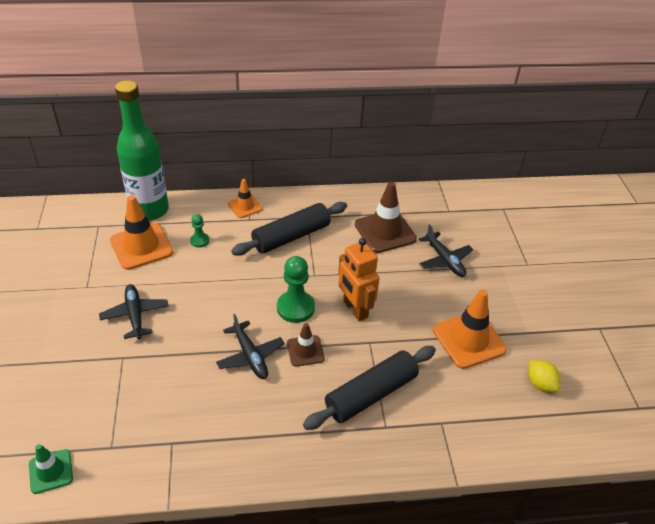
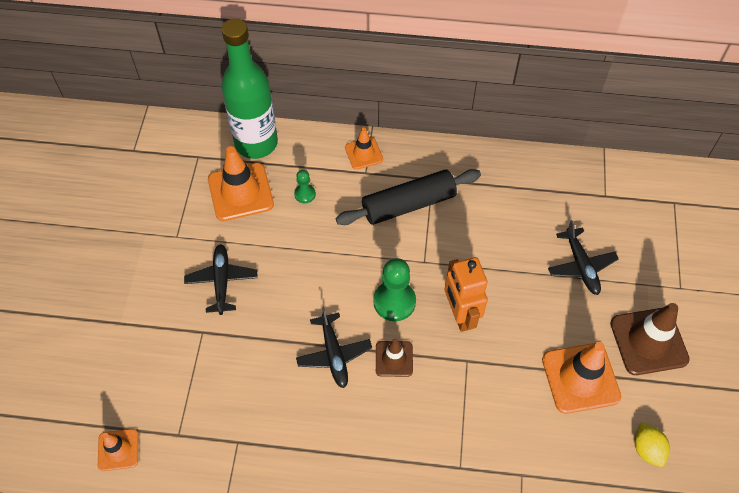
camera: 15 degrees right, 15 degrees up
(51, 471) = (118, 450): green traffic cone -> orange traffic cone
(371, 394) = (453, 425): black rolling pin -> none
(385, 232) = (519, 214): brown traffic cone -> brown traffic cone (648, 341)

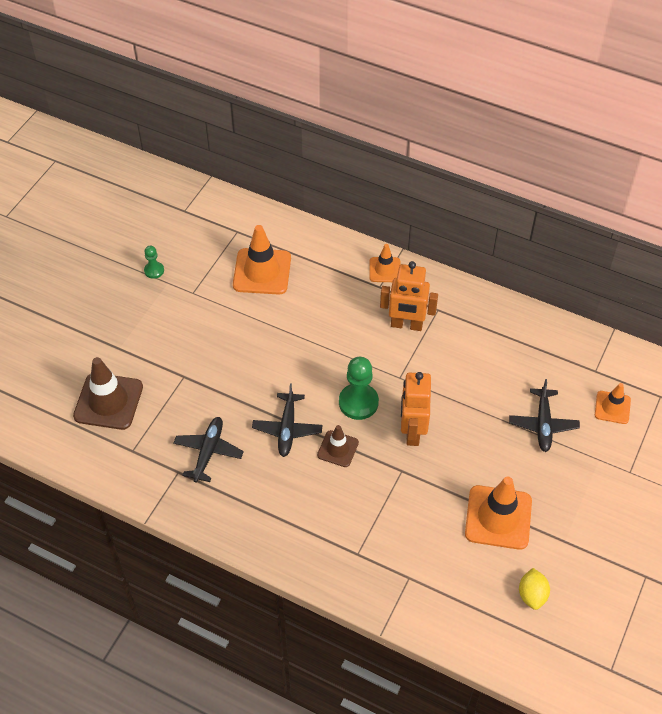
camera: 20 degrees right, 5 degrees down
(118, 450) = (80, 446): orange traffic cone -> orange traffic cone (612, 407)
(222, 281) = (216, 340): black plane -> black plane (208, 452)
(256, 143) = (292, 234): green bottle -> none
(305, 194) = (317, 289): green pawn -> green pawn (154, 270)
(408, 204) = (406, 325): black rolling pin -> orange robot
(648, 341) = (576, 507): brown traffic cone -> brown traffic cone (108, 401)

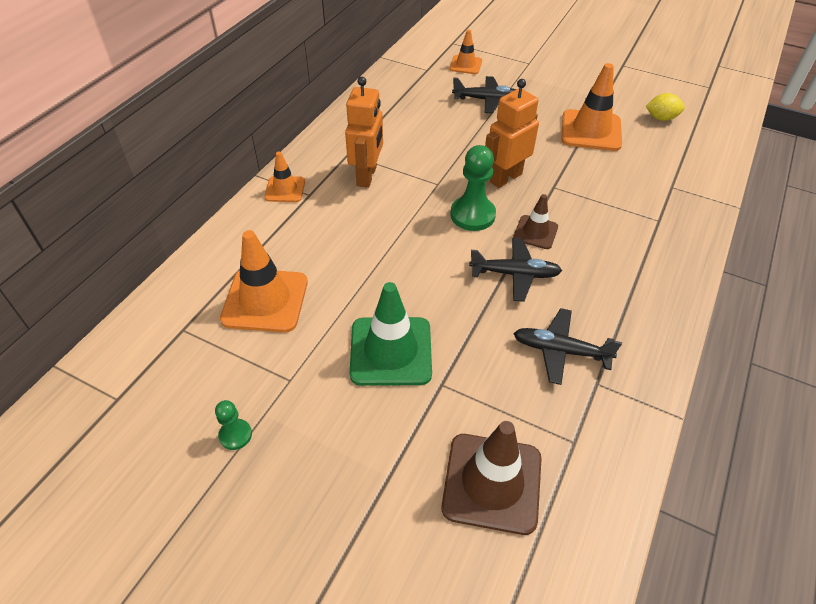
camera: 90 degrees left, 5 degrees down
(213, 347) = (391, 351): none -> green traffic cone
(412, 431) = (505, 178): orange robot -> orange robot turned 135 degrees clockwise

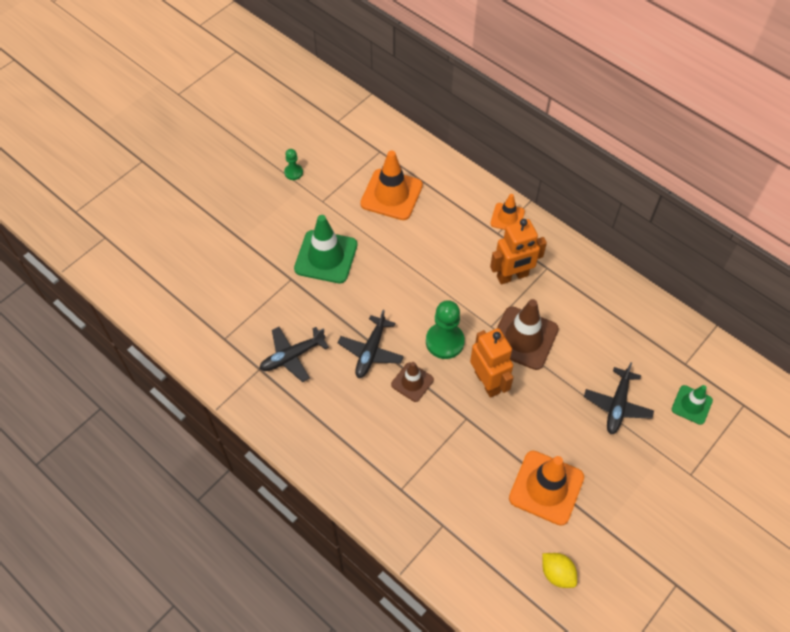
camera: 105 degrees right, 10 degrees up
(367, 176) = (512, 276): orange robot -> orange robot turned 45 degrees counterclockwise
(465, 65) = (691, 405): orange traffic cone -> green traffic cone
(492, 483) = (217, 287): brown traffic cone -> brown traffic cone (523, 338)
(560, 351) = (292, 356): black plane -> black plane turned 150 degrees counterclockwise
(661, 118) = (557, 574): yellow lemon -> yellow lemon turned 60 degrees counterclockwise

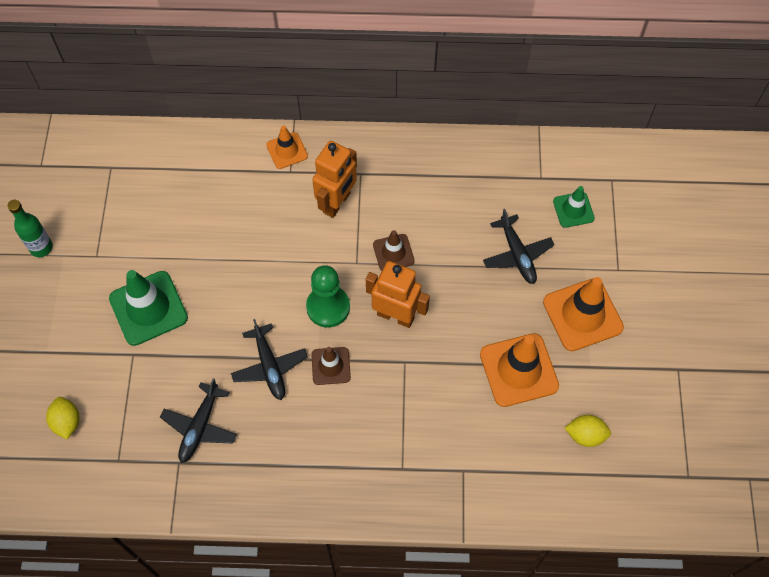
camera: 40 degrees left, 5 degrees up
(215, 291) = (67, 422): none -> yellow lemon
(293, 172) = (41, 247): green pawn -> green bottle
(391, 194) = (159, 203): orange traffic cone -> orange traffic cone (582, 315)
(523, 338) = (393, 253): brown traffic cone -> brown traffic cone, size x0.57

